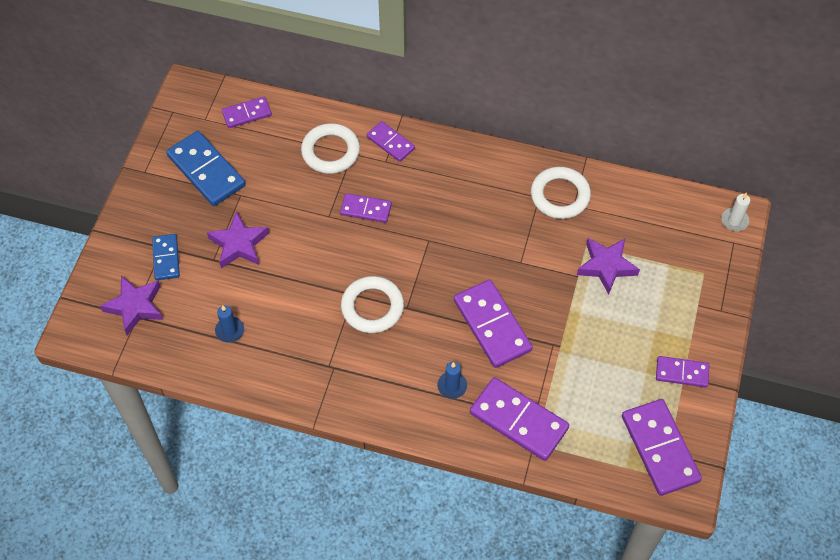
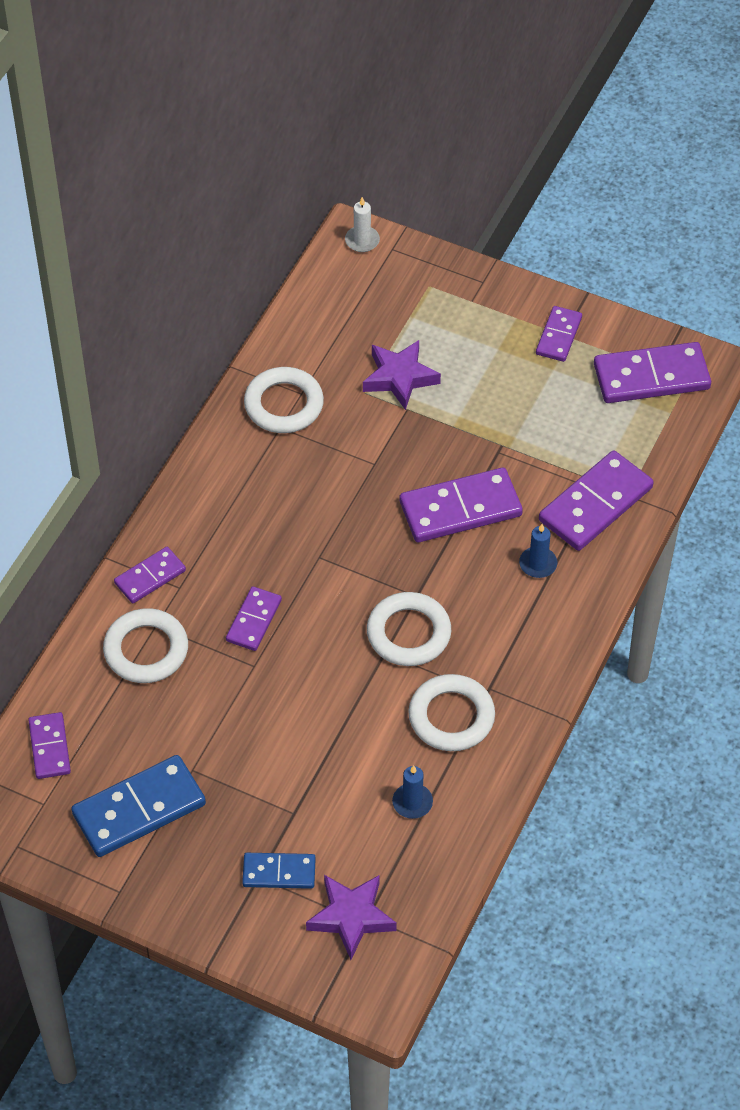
camera: 80 degrees left, 5 degrees down
(239, 244) = (276, 778): purple star -> none
(304, 345) = (451, 717): none -> white ring

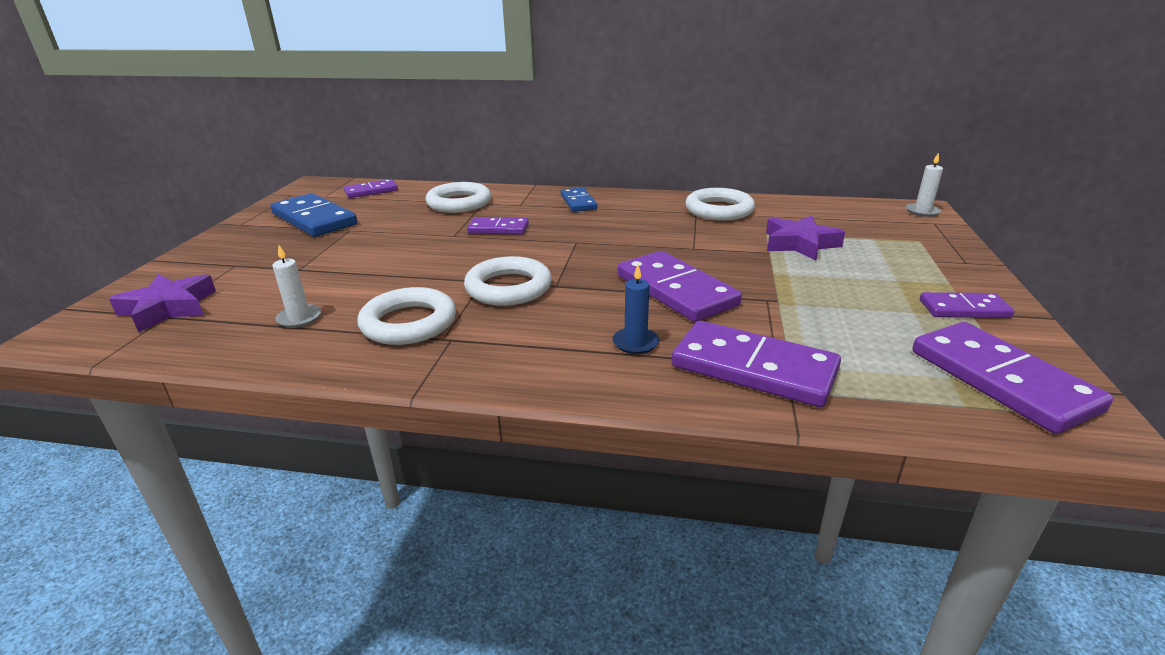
camera: 75 degrees right, 25 degrees down
(150, 577) = (524, 196): purple domino -> none
(279, 872) = (236, 271): blue domino -> blue domino (578, 202)
(412, 802) = (299, 318): blue candle -> white candle

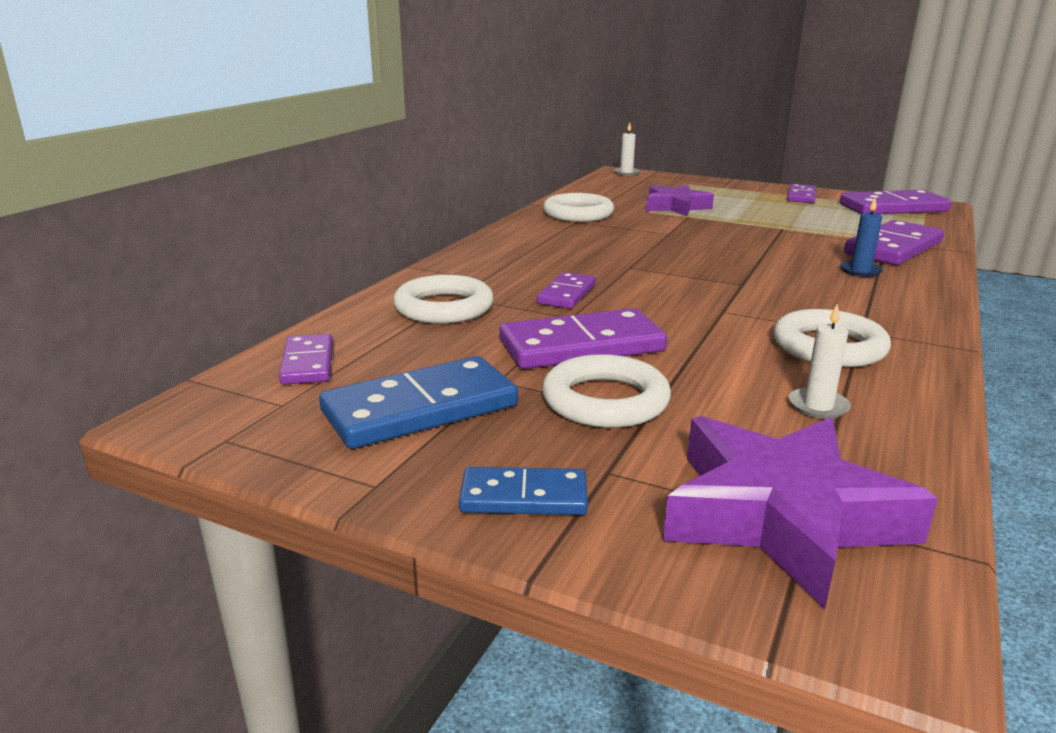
camera: 75 degrees left, 5 degrees down
(168, 308) = (782, 516): purple star -> purple star, size x1.56
(508, 288) = (745, 301): white ring -> white ring (605, 400)
(578, 202) = (504, 254): blue domino -> blue domino (524, 496)
(676, 290) = (762, 249): purple domino -> purple domino (581, 346)

